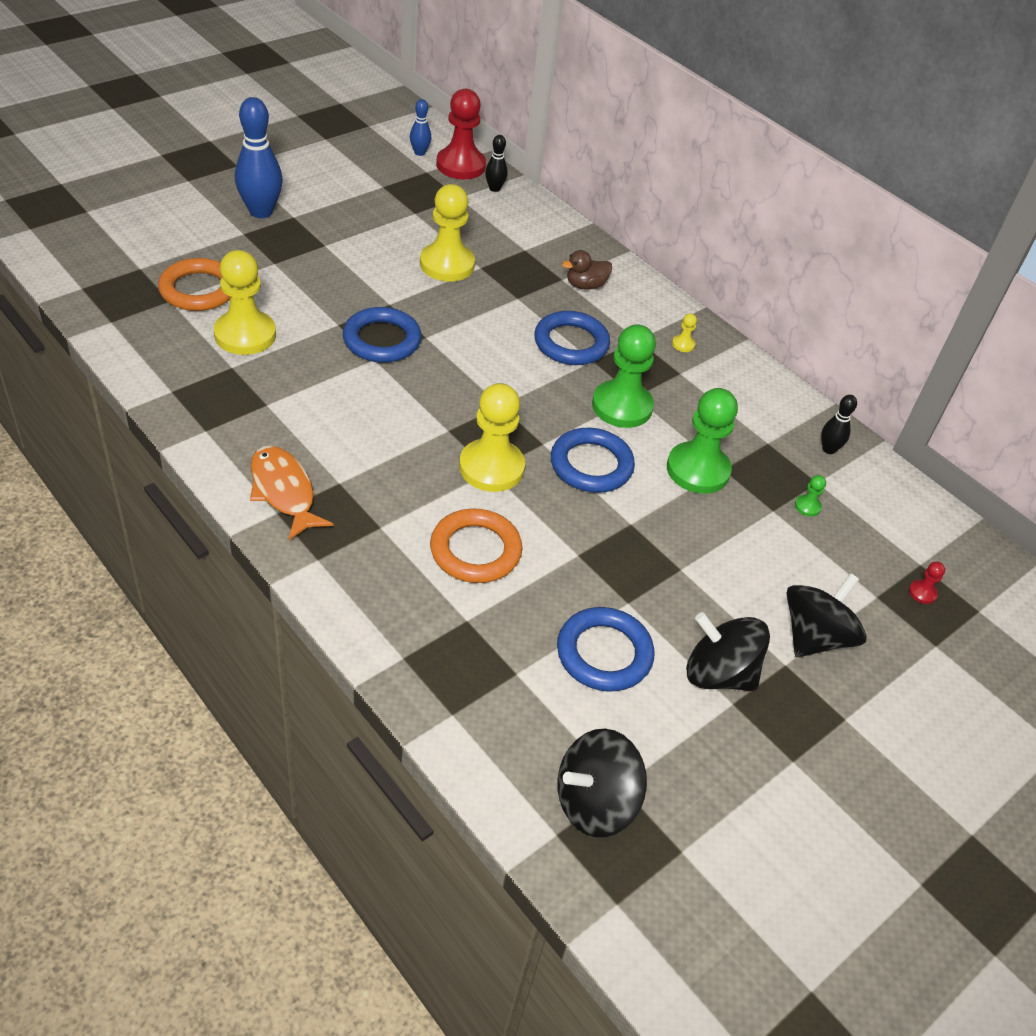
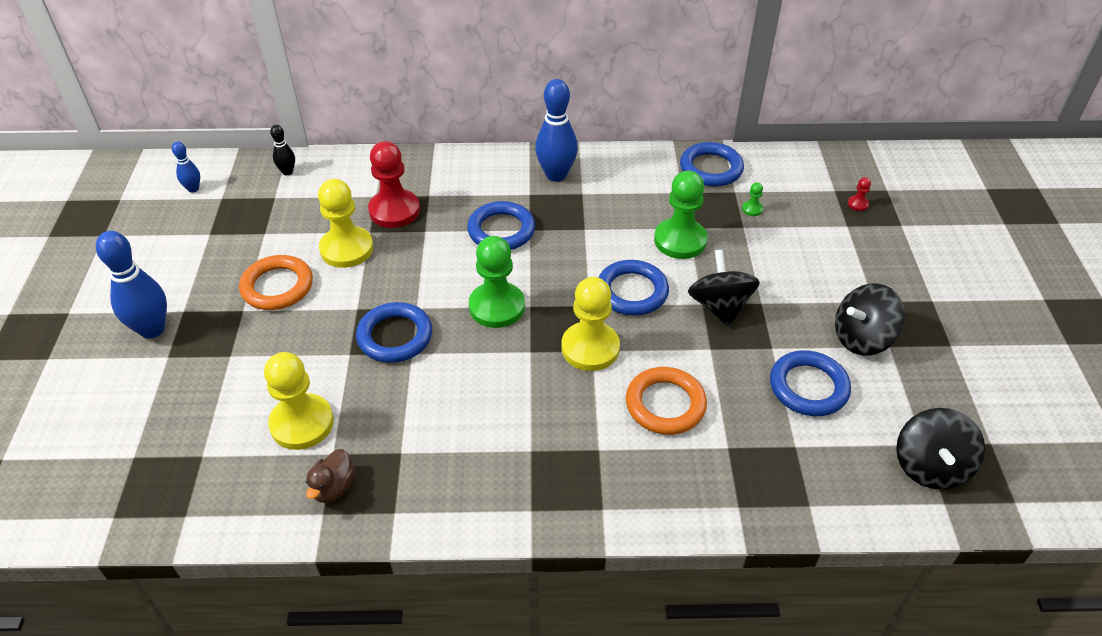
camera: 45 degrees left, 0 degrees up
(198, 290) = (210, 427): orange ring -> orange ring (277, 286)
(284, 491) = (512, 493): orange fish -> none
(460, 165) = (237, 174): red pawn -> red pawn (394, 210)
(585, 285) = (448, 187): brown duck -> brown duck (333, 488)
(622, 406) = (588, 242): green pawn -> green pawn (497, 307)
(683, 344) = (556, 175): yellow pawn -> blue bowling pin
(815, 637) = (861, 274): black spinning top -> black spinning top (719, 306)
(828, 449) = (711, 168): black bowling pin -> blue ring

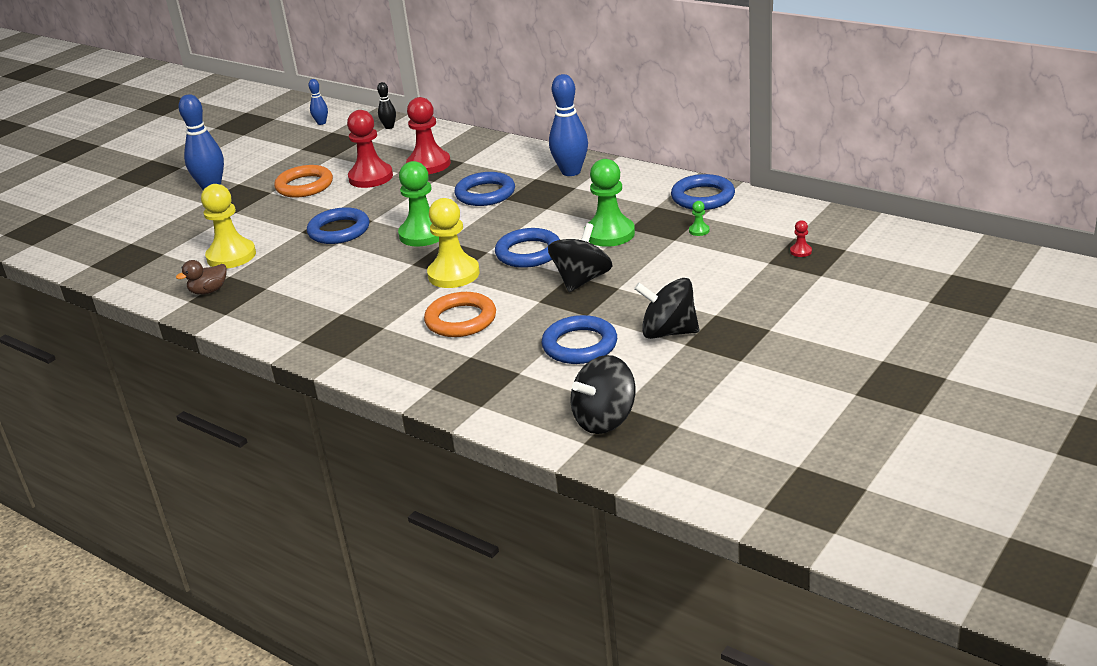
camera: 40 degrees right, 15 degrees down
(346, 249) = (371, 177): yellow pawn -> red pawn

